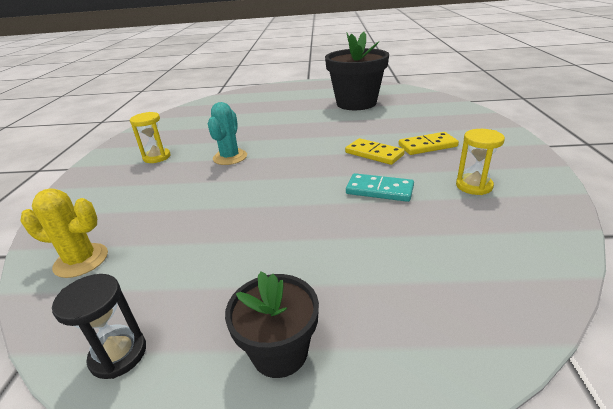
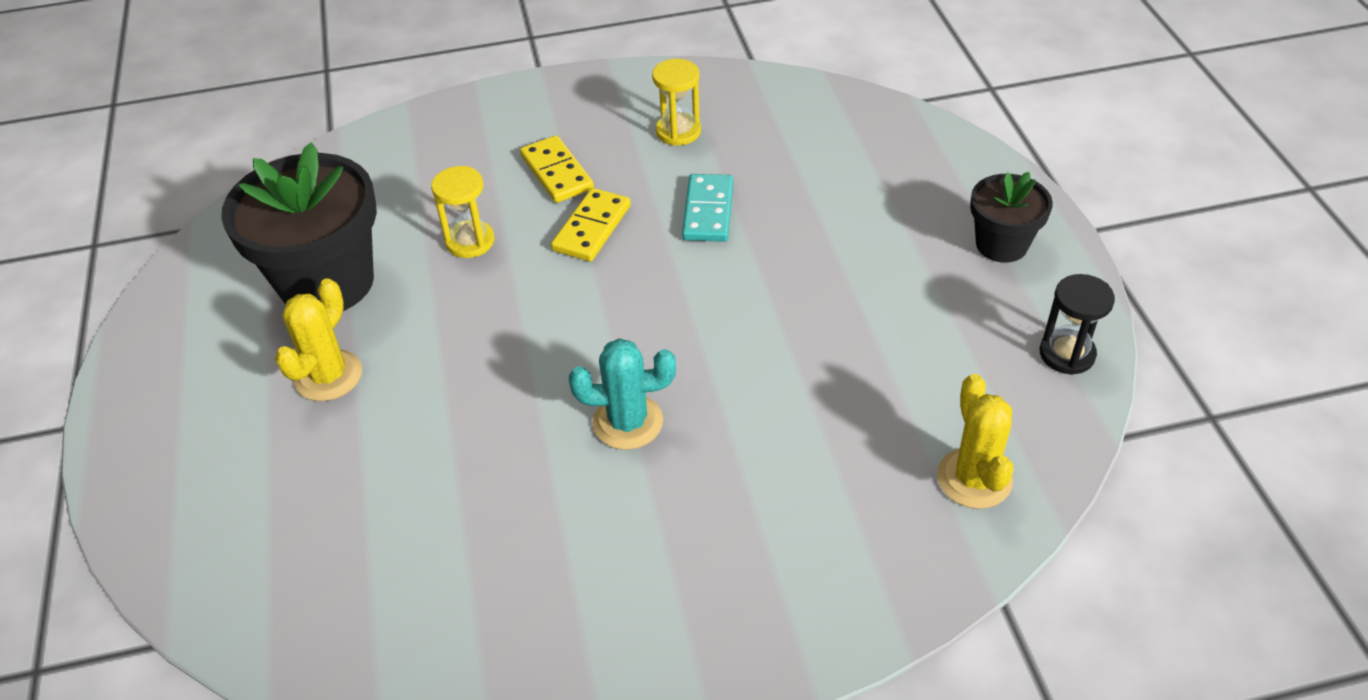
camera: 105 degrees left, 15 degrees up
(157, 157) = (643, 560): yellow hourglass -> yellow hourglass (470, 241)
(303, 106) = (328, 376): none -> yellow cactus

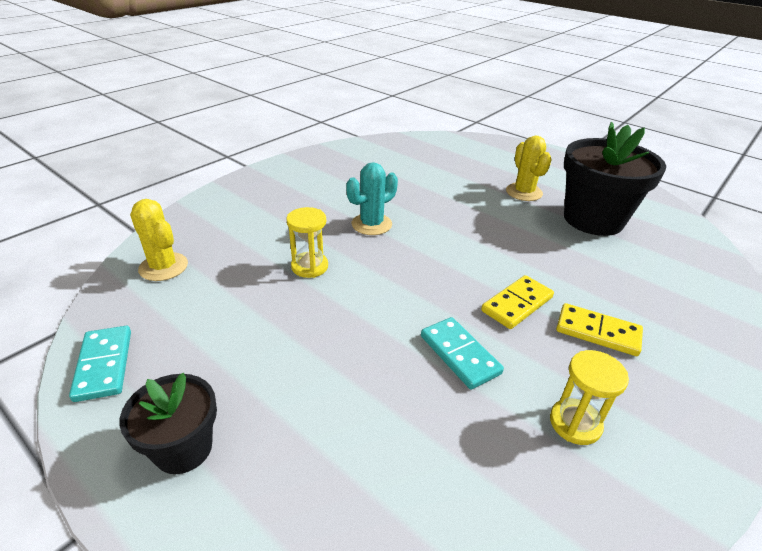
camera: 140 degrees right, 10 degrees down
(470, 241) = (568, 265): yellow hourglass -> yellow hourglass (309, 266)
(591, 228) = (517, 304): yellow domino -> yellow domino turned 60 degrees clockwise
(1067, 354) = (104, 365): black hourglass -> turquoise domino

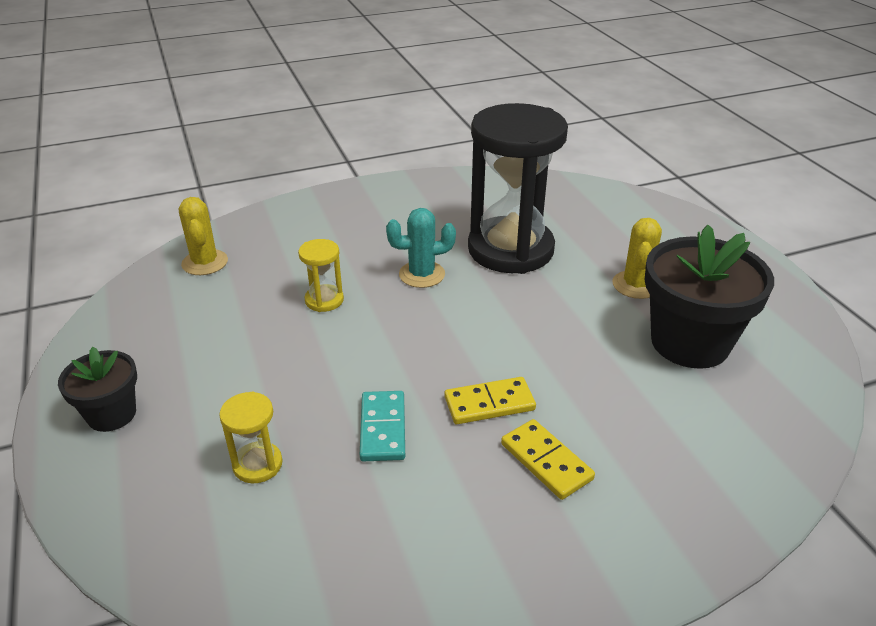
camera: 30 degrees right, 0 degrees up
(104, 365) = (106, 332): turquoise domino -> none
(419, 190) = (510, 249): none -> black hourglass
(575, 423) = (427, 528): yellow hourglass -> yellow hourglass (257, 464)

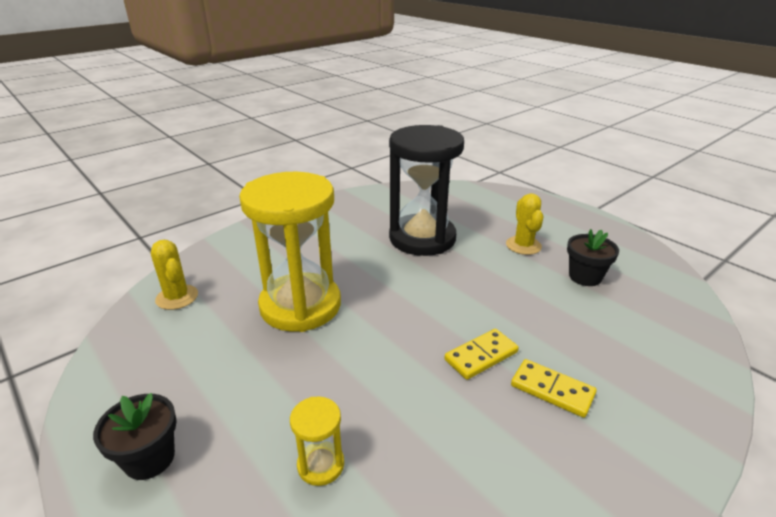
camera: 20 degrees left, 5 degrees down
(324, 300) = (300, 306): yellow hourglass -> yellow hourglass, size x2.44
(382, 428) = (411, 399): turquoise domino -> none
(422, 274) = (368, 269): turquoise cactus -> none
(689, 342) = (585, 277): black flower pot -> black flower pot, size x0.55

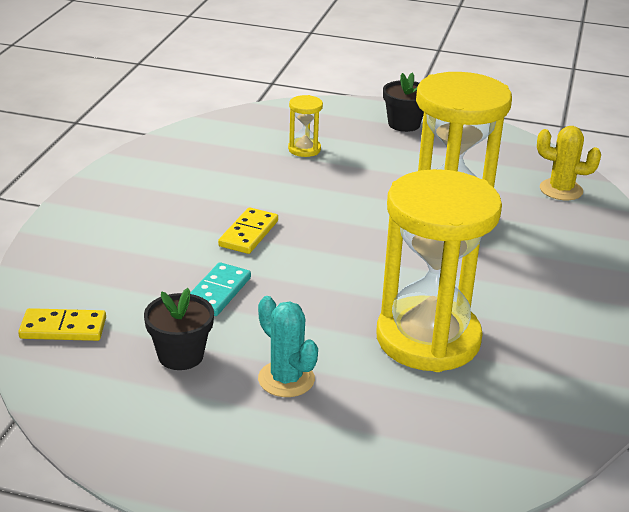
camera: 145 degrees right, 0 degrees up
(422, 238) = (428, 339): black hourglass -> yellow hourglass
(523, 245) = (286, 379): yellow cactus -> turquoise cactus
(539, 310) = (217, 292): none -> turquoise domino
(552, 390) = (175, 229): yellow domino -> yellow domino (63, 328)

